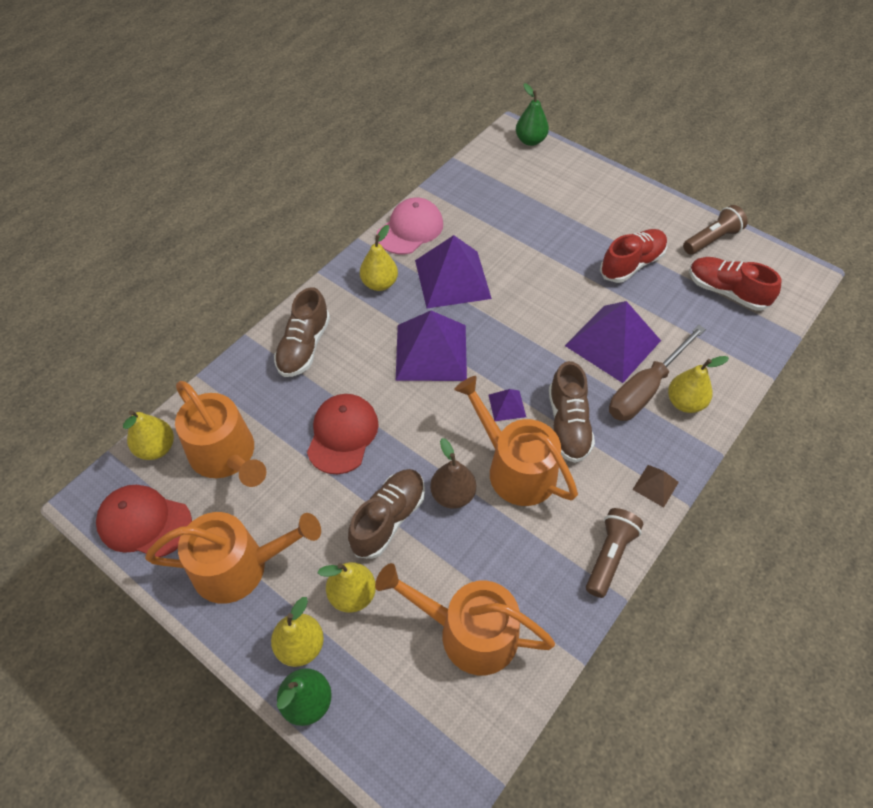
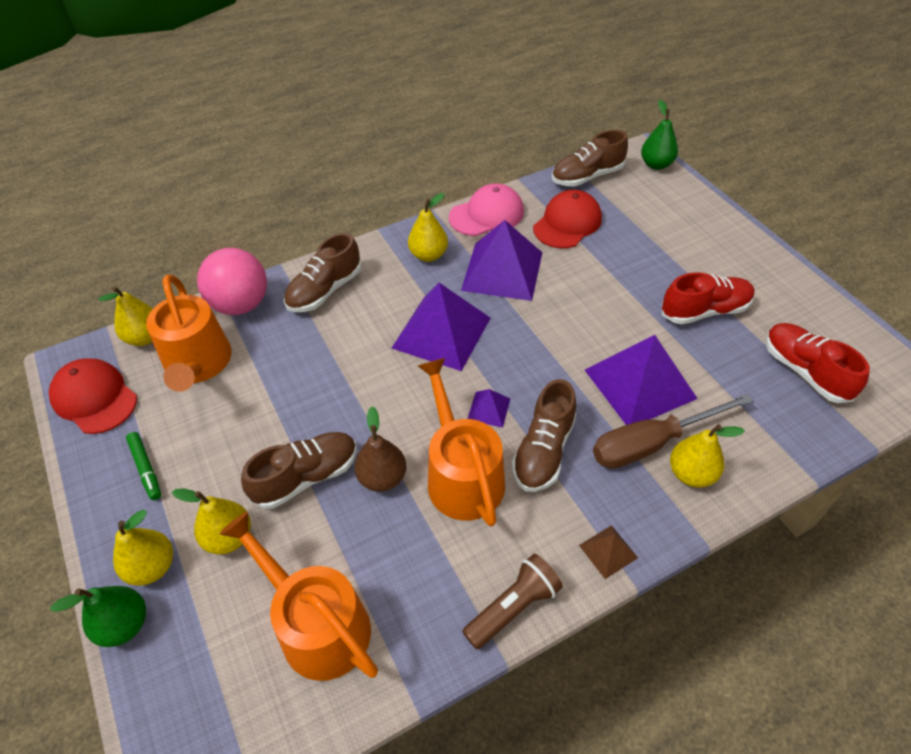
camera: 25 degrees right, 5 degrees down
(231, 385) = (241, 304): none -> pink ball
(239, 566) = (146, 469): orange watering can -> green marker
(342, 434) = (311, 381): red cap -> red cap (567, 223)
(478, 168) = (587, 176): none -> brown shoe
(712, 239) = (814, 312): brown flashlight -> none

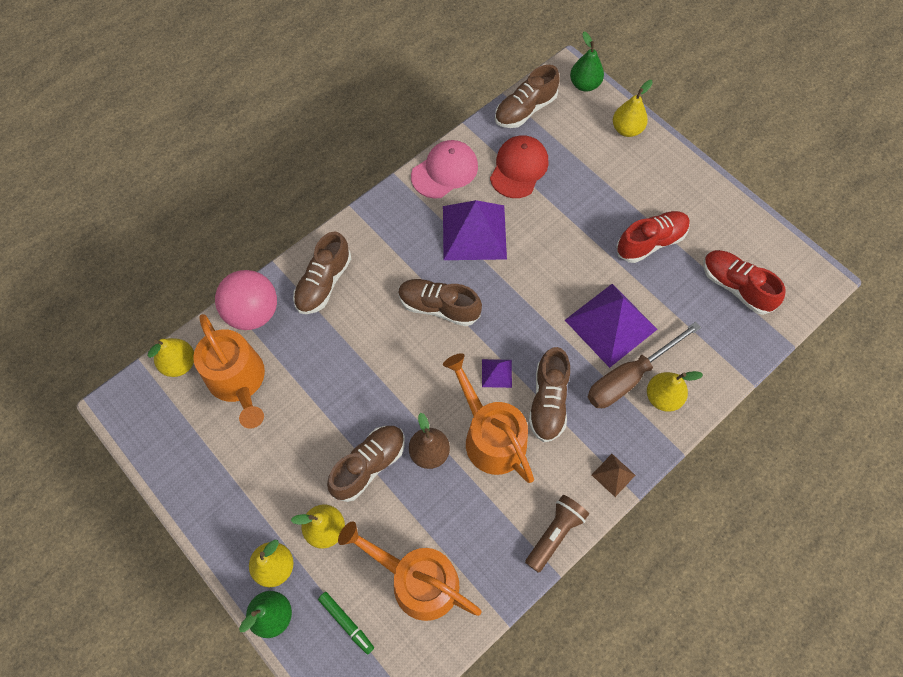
camera: 15 degrees left, 15 degrees up
(94, 398) = (161, 432): red cap -> none
(146, 469) = (234, 487): green marker -> green marker (346, 623)
(428, 255) = (404, 227): yellow pear -> yellow pear (626, 129)
(441, 332) = (439, 307): purple pyramid -> brown shoe

